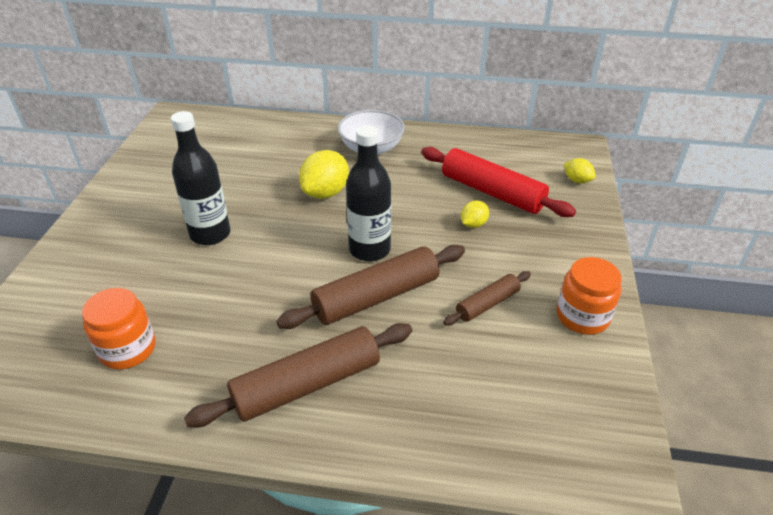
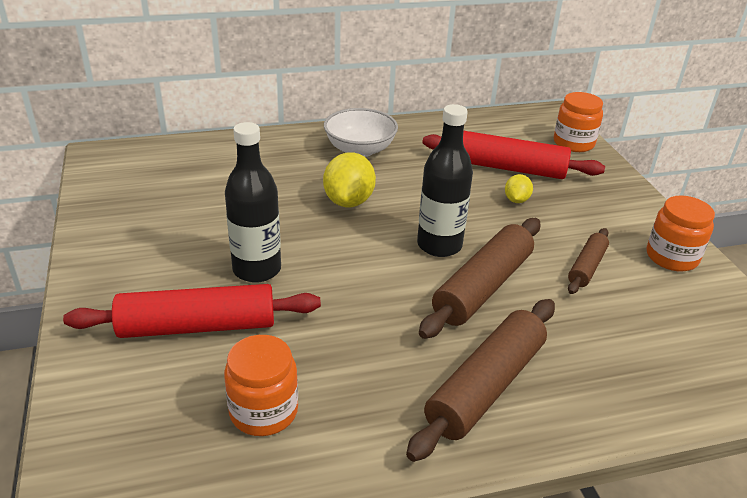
camera: 25 degrees left, 5 degrees down
(135, 268) = (198, 326): none -> red rolling pin
(577, 180) = (573, 143): yellow lemon -> orange jar

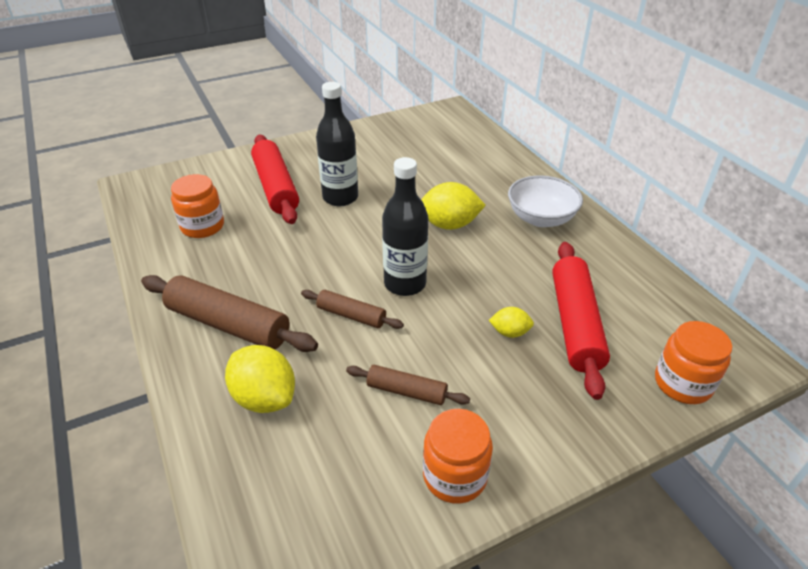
camera: 80 degrees right, 5 degrees up
(483, 287) = (351, 315): brown rolling pin -> brown rolling pin, size x0.55
(599, 361) = (264, 398): none -> yellow lemon

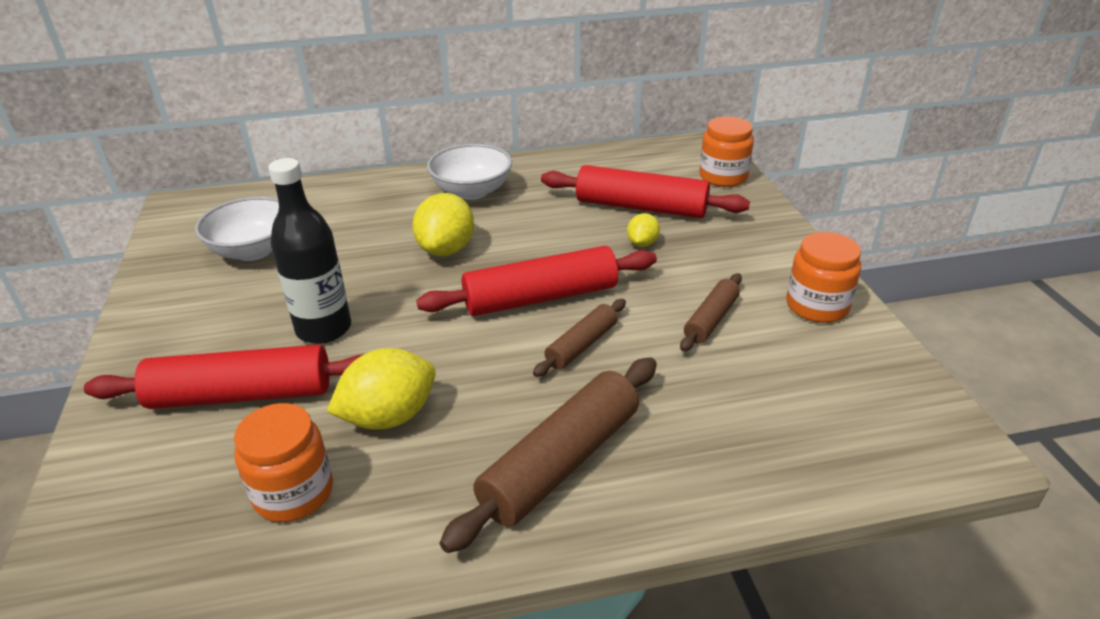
camera: 75 degrees left, 5 degrees down
(264, 398) = (705, 430): yellow lemon -> yellow lemon (389, 417)
(405, 284) = (540, 297): black bottle -> red rolling pin
(413, 149) = (254, 250): none -> white bowl

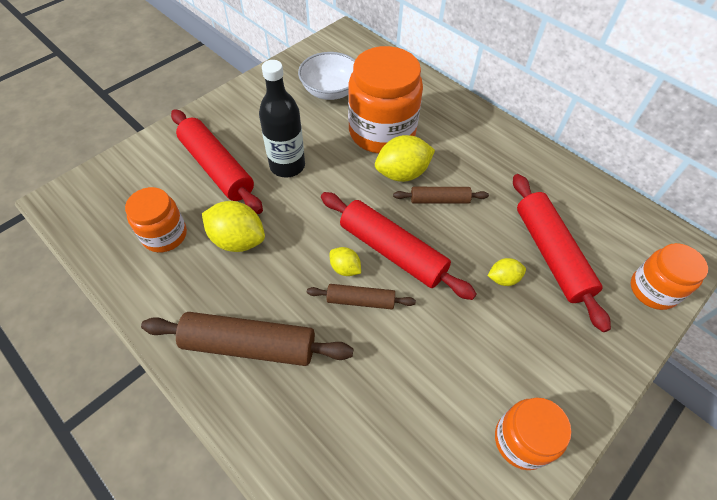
camera: 55 degrees right, 20 degrees up
(370, 239) = (382, 132): none -> orange jar
(472, 191) = (477, 147): white bowl -> none
(528, 340) = (345, 268): none -> yellow lemon
(711, 319) = (445, 368): brown rolling pin -> brown rolling pin (439, 200)

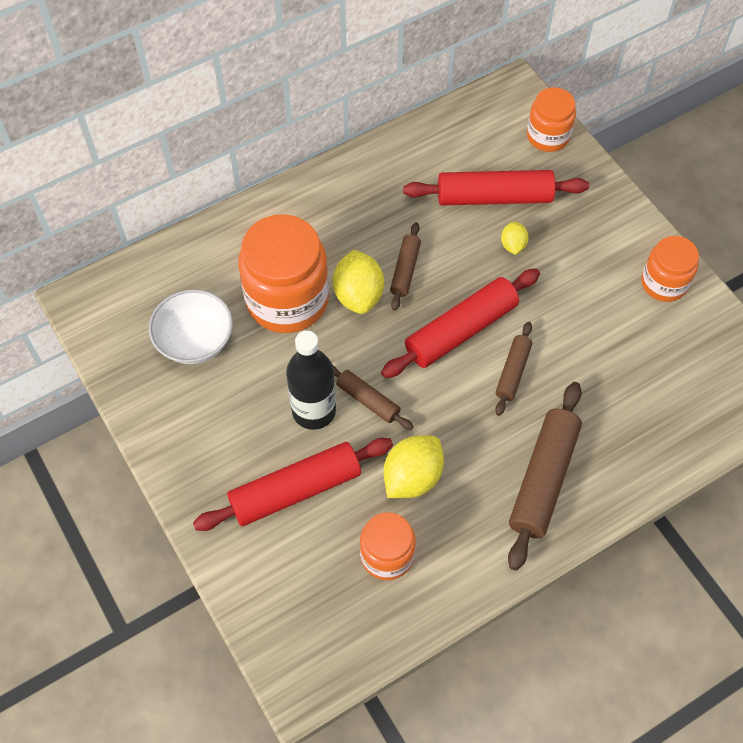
camera: 75 degrees left, 5 degrees up
(304, 197) = (368, 400): none -> brown rolling pin
(345, 268) = (472, 378): yellow lemon -> none

